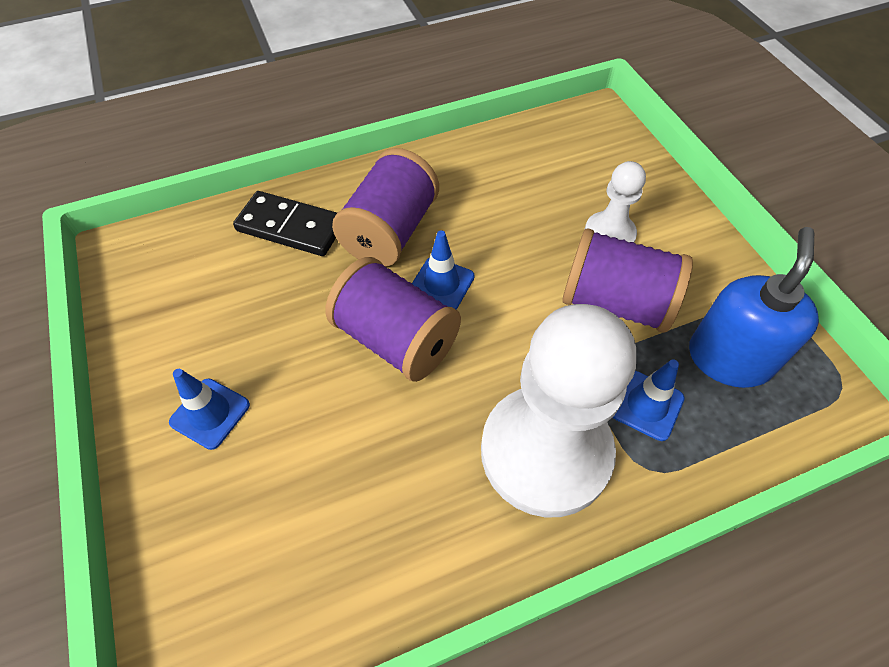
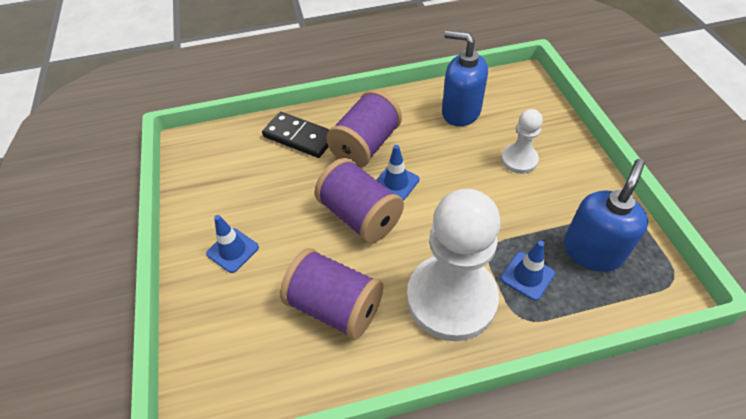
camera: 10 degrees right, 5 degrees down
(518, 171) = (460, 112): none -> blue soap dispenser
(616, 302) = (516, 206): purple spool -> purple spool (335, 306)

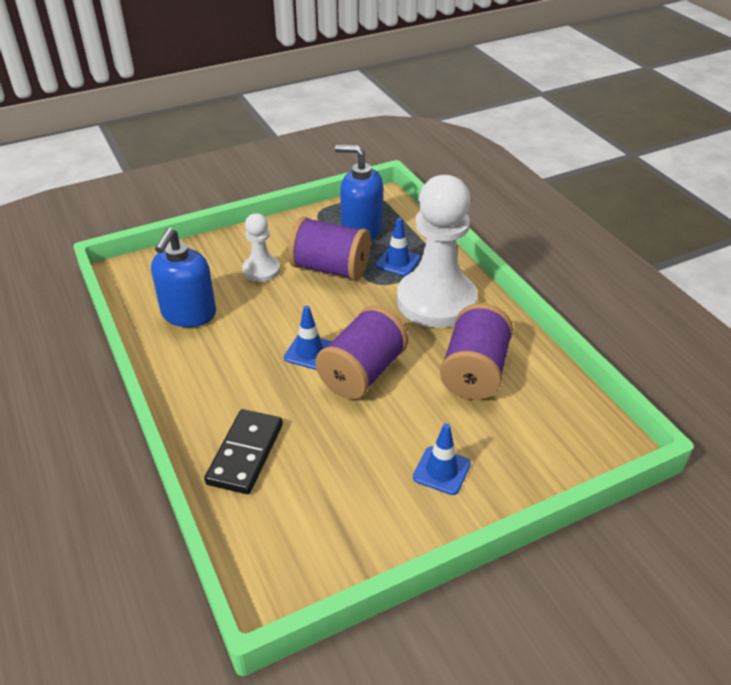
camera: 105 degrees left, 10 degrees down
(366, 145) = (253, 385): purple spool -> purple spool (330, 268)

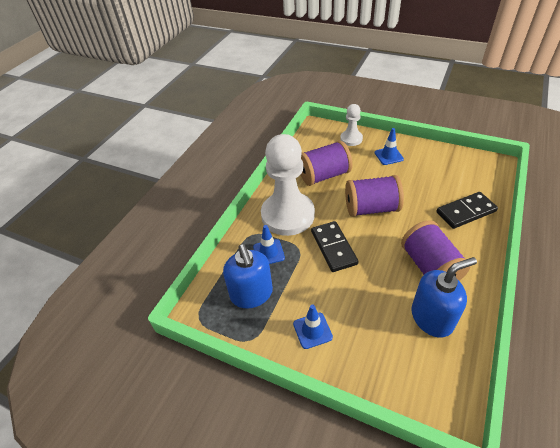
camera: 125 degrees left, 5 degrees up
(261, 270) = (350, 316): white pawn -> white pawn (351, 139)
(309, 352) = (384, 236): blue traffic cone -> blue traffic cone (312, 330)
(330, 268) = (309, 280): purple spool -> purple spool (430, 267)
(346, 306) = (333, 248): none -> black domino

